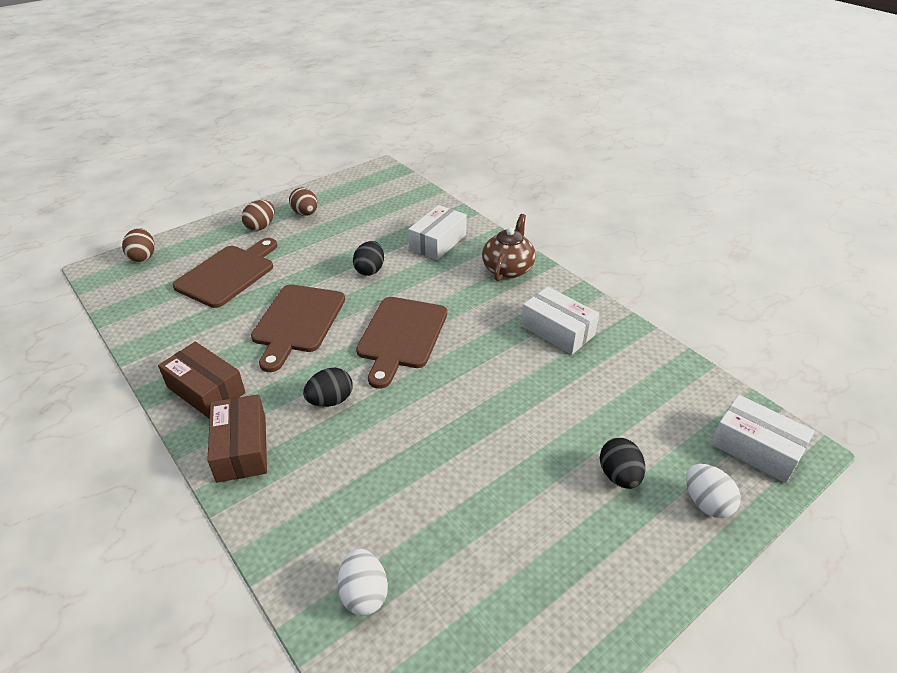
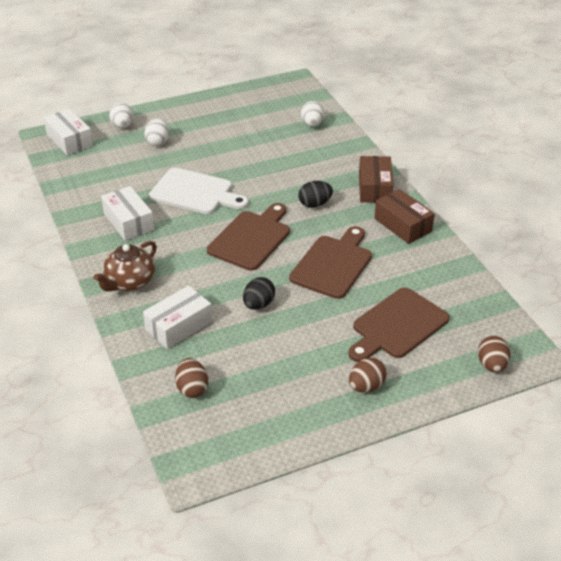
camera: 165 degrees left, 0 degrees up
(305, 214) = (313, 398): brown egg -> brown egg (192, 389)
(502, 387) = (195, 193): none -> white cutting board
(619, 476) = (158, 142): black egg -> white egg

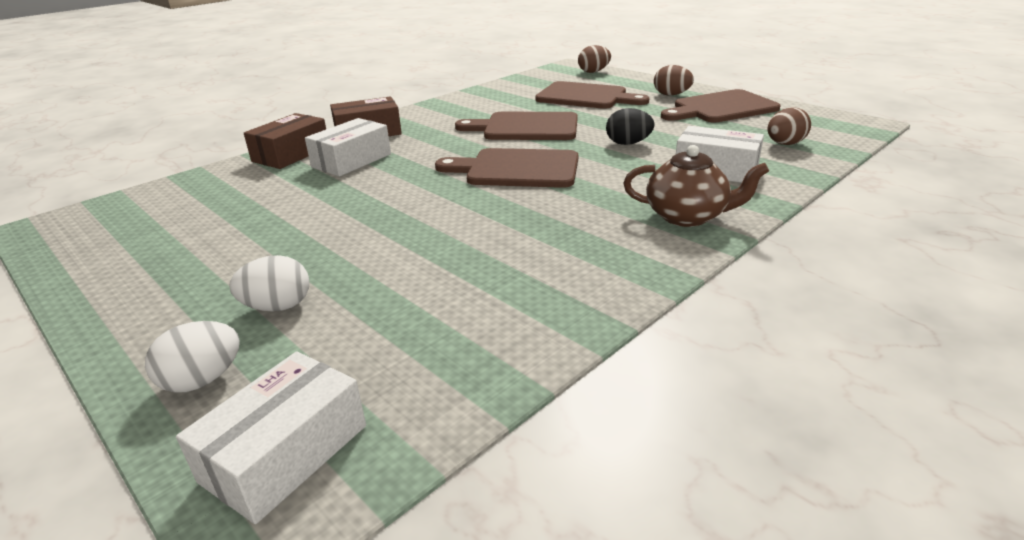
camera: 110 degrees left, 10 degrees down
(129, 222) = (557, 258): white box -> white box (351, 160)
(195, 193) = (437, 226): white cutting board -> none
(303, 400) = (721, 108): none -> brown cutting board
(312, 124) = (208, 188): white egg -> none
(315, 204) = (419, 152): black egg -> none
(403, 225) = (432, 114): brown box -> brown box (291, 154)

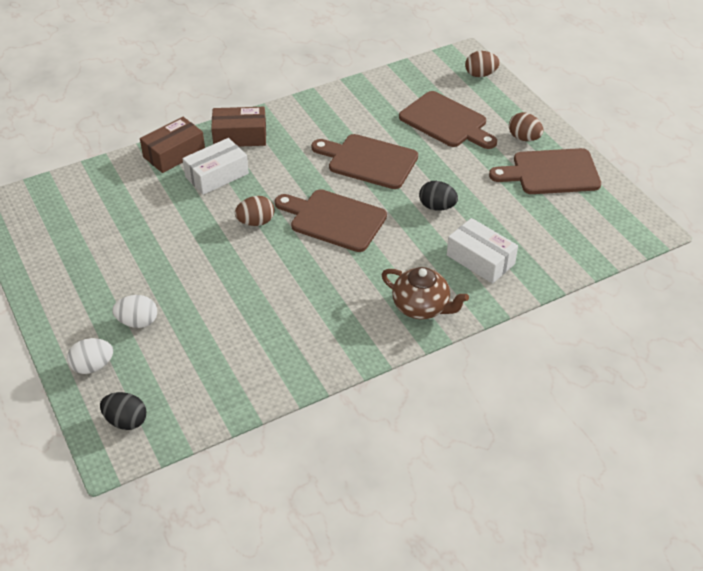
camera: 15 degrees right, 15 degrees up
(285, 453) = (126, 421): white box -> black egg
(785, 144) = (560, 241): brown egg -> brown egg (256, 222)

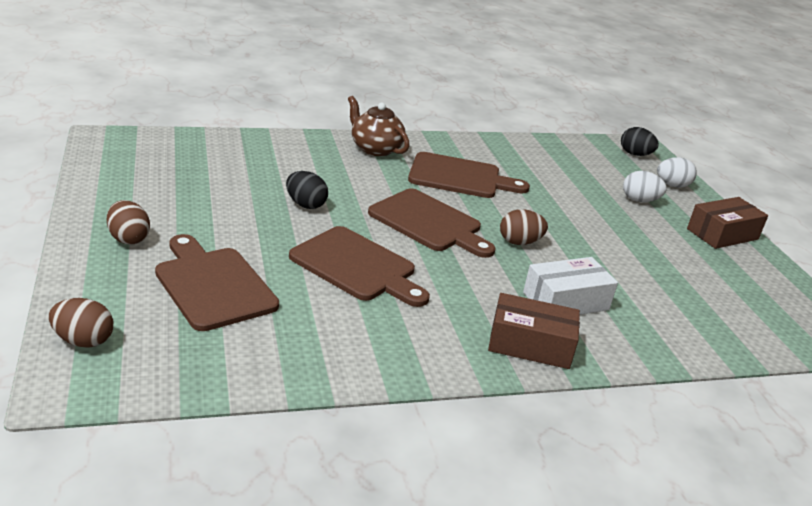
camera: 170 degrees left, 15 degrees down
(174, 154) = (629, 344): brown box -> brown box (722, 234)
(480, 259) = (296, 160): white box -> none
(551, 172) = (141, 199): brown cutting board -> brown cutting board (460, 177)

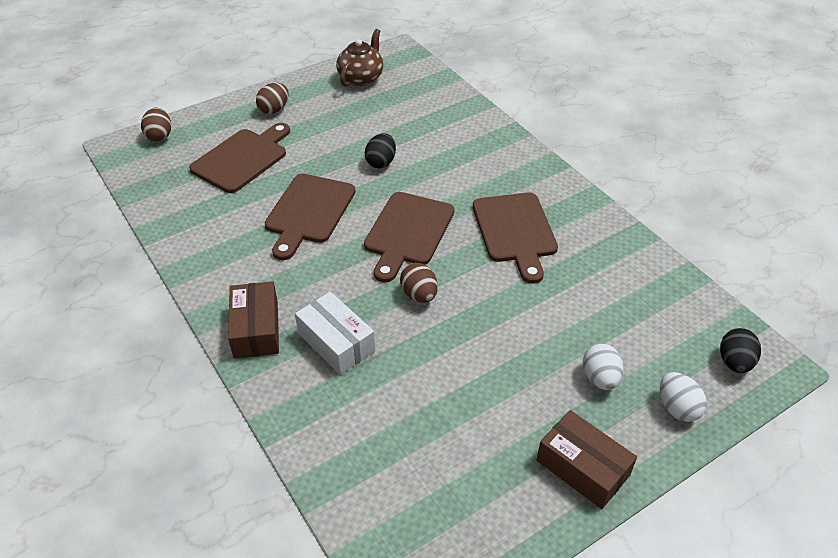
camera: 75 degrees right, 15 degrees up
(375, 149) = (519, 168): brown teapot -> brown teapot (361, 78)

